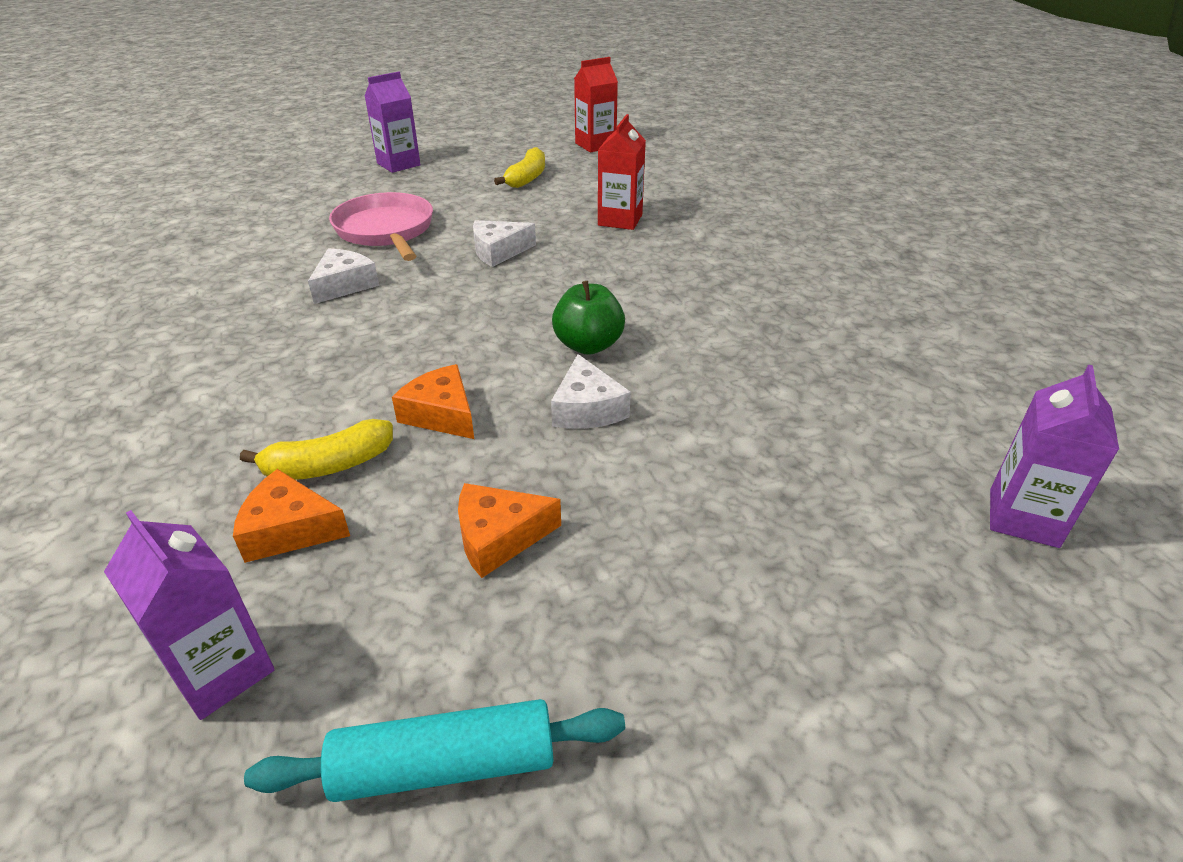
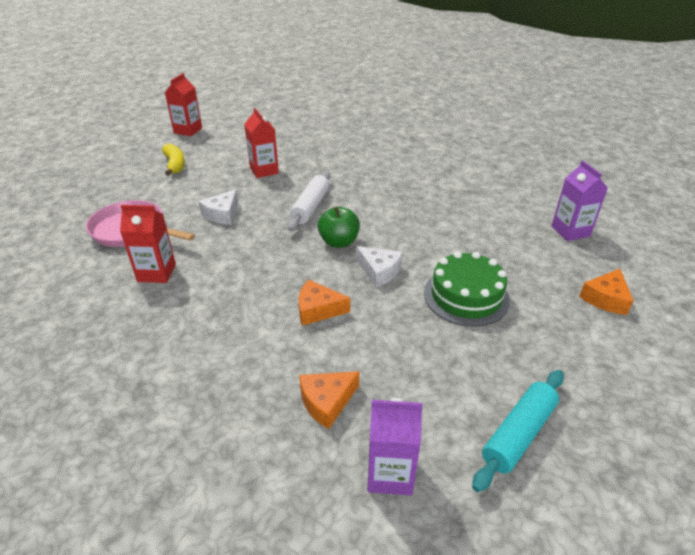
camera: 40 degrees left, 0 degrees up
(328, 465) = (299, 364): yellow banana -> none
(344, 285) = (156, 273): white cheese -> red carton
(398, 164) = (72, 185): purple carton -> none
(499, 537) = (420, 345): orange cheese -> orange cheese (606, 299)
(615, 286) = (310, 207): none -> white rolling pin
(665, 512) = (466, 296): none -> green cake

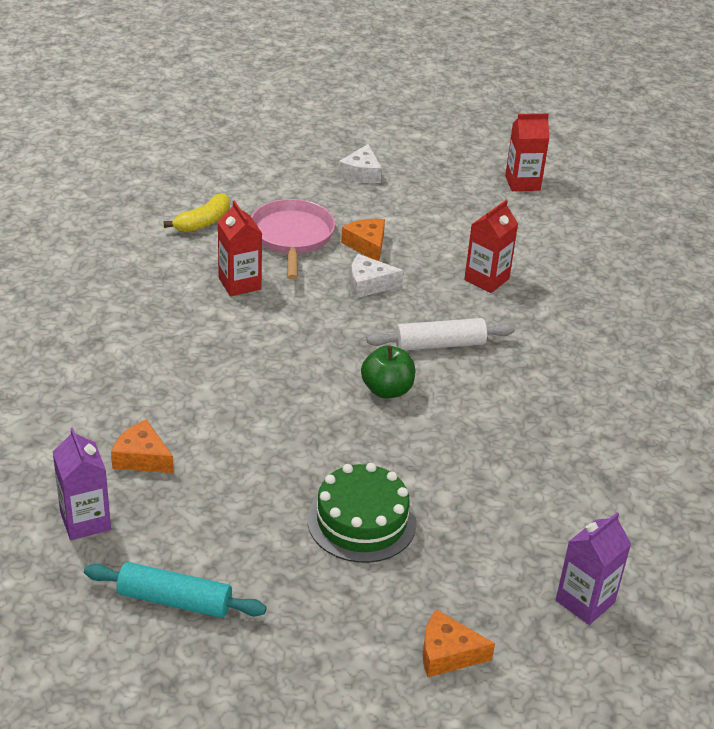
camera: 60 degrees right, 0 degrees up
(175, 165) = (436, 208): yellow banana -> yellow banana (203, 222)
(318, 309) = (260, 412): orange cheese -> orange cheese (367, 245)
(379, 271) = (356, 438): white cheese -> white cheese (361, 173)

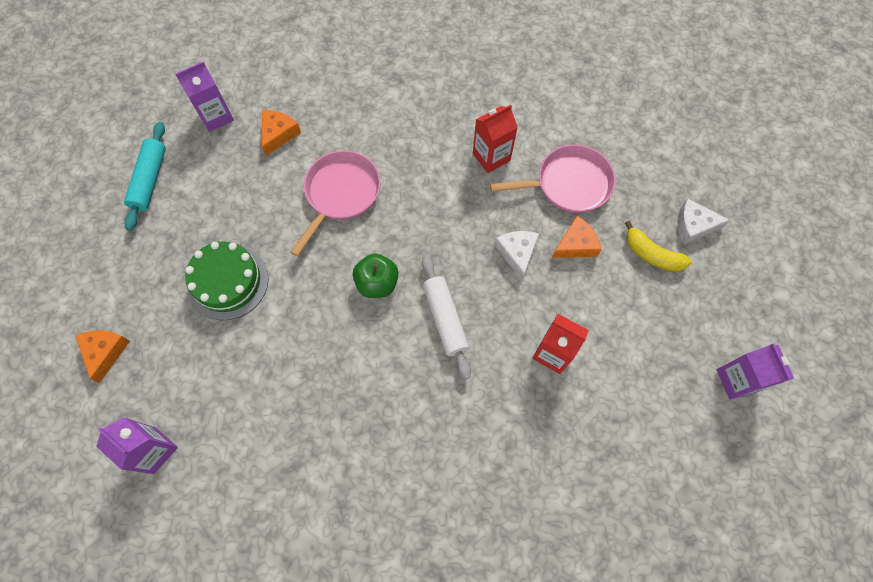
camera: 85 degrees right, 30 degrees up
(203, 222) = (568, 116): yellow banana -> yellow banana (652, 254)
(256, 408) = (340, 194): none -> pink pan
(522, 183) = (737, 380): red carton -> purple carton

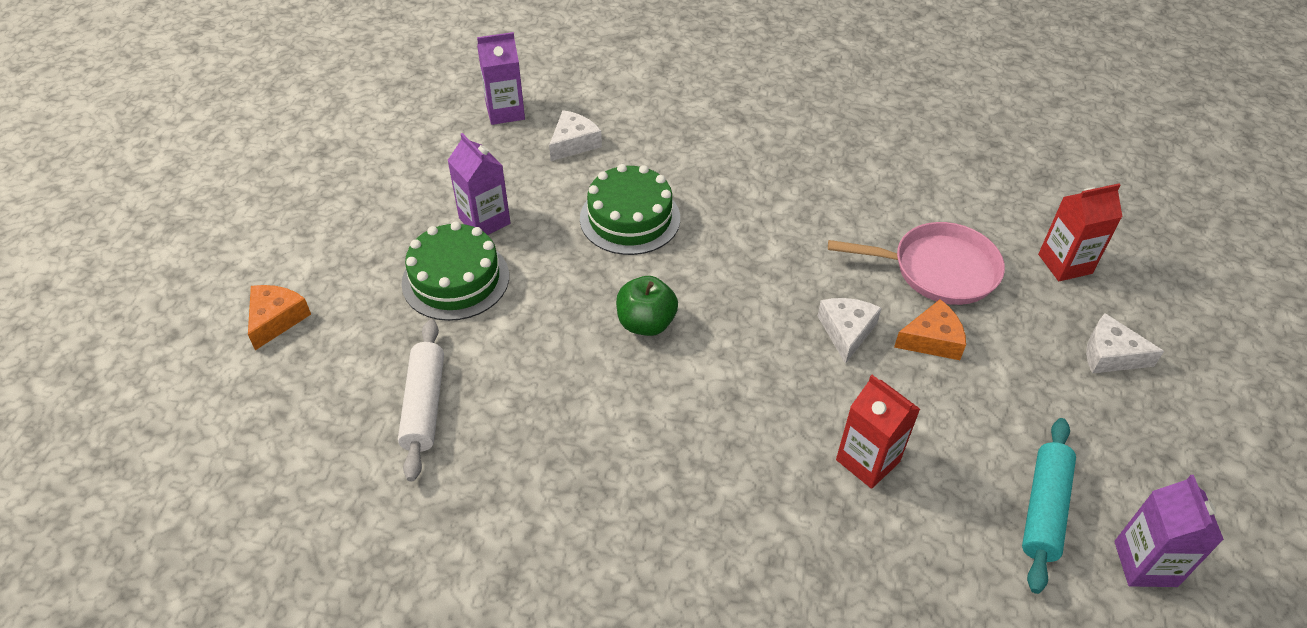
camera: 15 degrees right, 20 degrees down
(150, 180) = (403, 157): turquoise rolling pin -> turquoise rolling pin (1044, 509)
(154, 450) = (290, 442): purple carton -> purple carton (484, 221)
(278, 134) = (573, 143): orange cheese -> white cheese
(340, 194) = (630, 218): pink pan -> green cake
(445, 319) = (725, 384): white rolling pin -> white rolling pin (424, 405)
(491, 157) = (839, 219): red carton -> red carton (1065, 264)
(652, 254) = (1041, 375): yellow banana -> none

